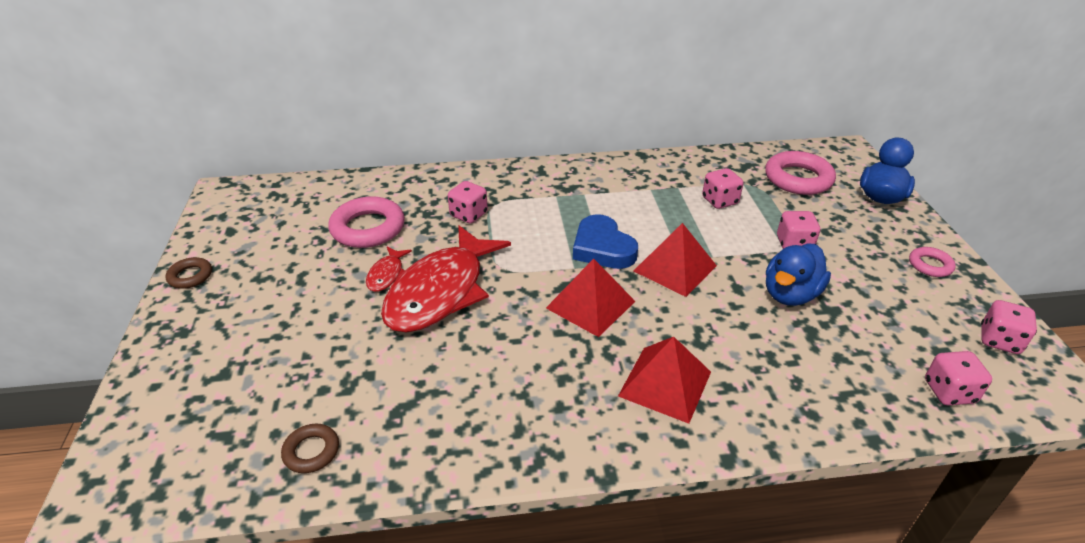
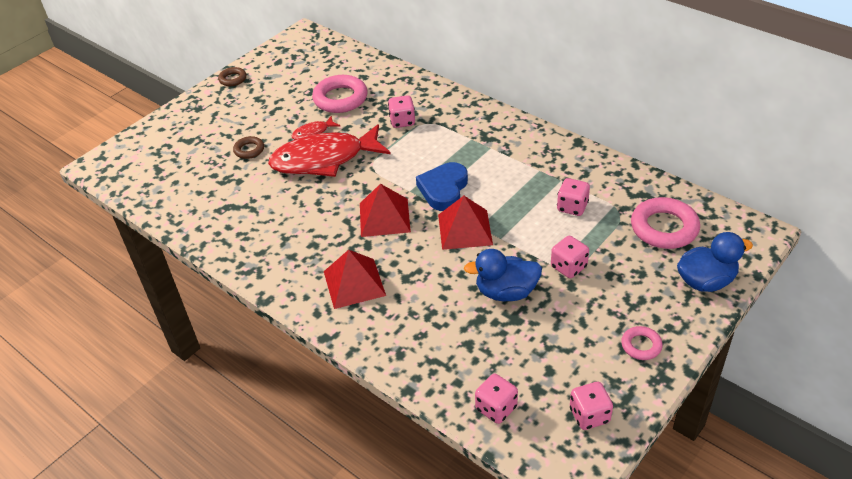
camera: 50 degrees right, 5 degrees up
(311, 451) = (177, 199): brown ring -> brown ring (249, 150)

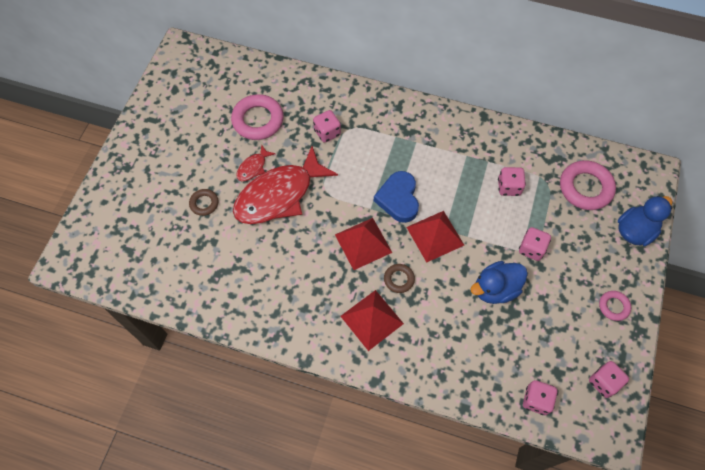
camera: 25 degrees left, 20 degrees up
(233, 79) = (141, 122): brown ring -> brown ring (399, 279)

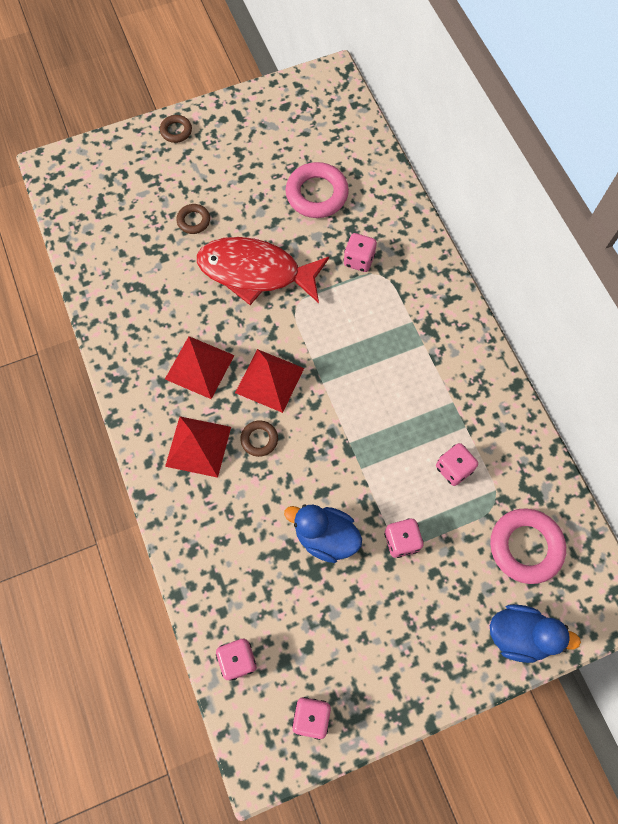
camera: 50 degrees right, 5 degrees up
(123, 164) = (176, 131): none -> brown ring
(253, 167) = (264, 229): red fish -> none
(398, 199) = (345, 375): blue heart -> none
(435, 236) = (334, 438): red pyramid -> red pyramid (199, 367)
(613, 306) = (407, 671): pink ring -> none

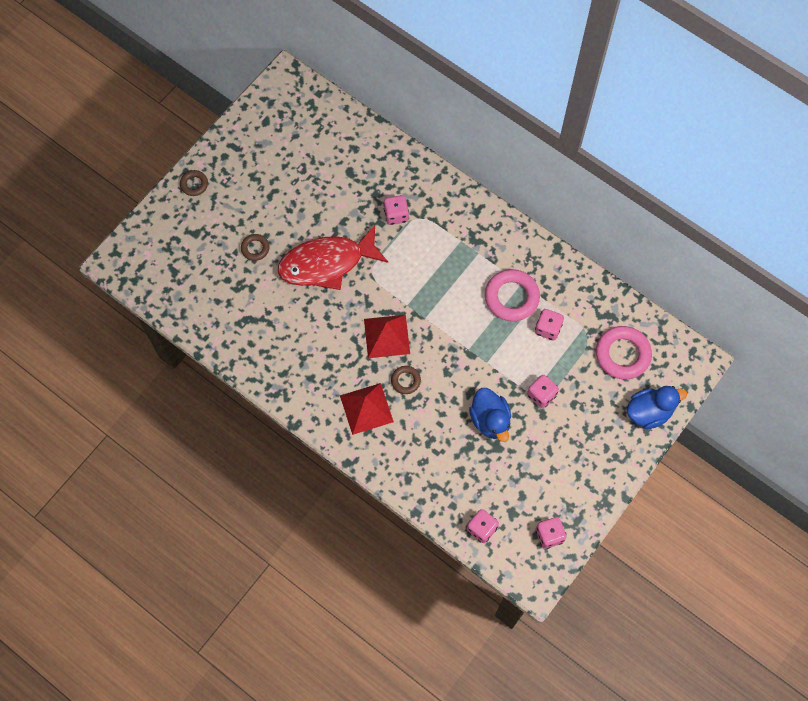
camera: 30 degrees left, 0 degrees up
(199, 367) = (331, 353): red pyramid -> none
(317, 194) = (334, 180): pink ring -> pink ring (511, 297)
(325, 537) = (490, 420): blue duck -> blue duck turned 105 degrees counterclockwise

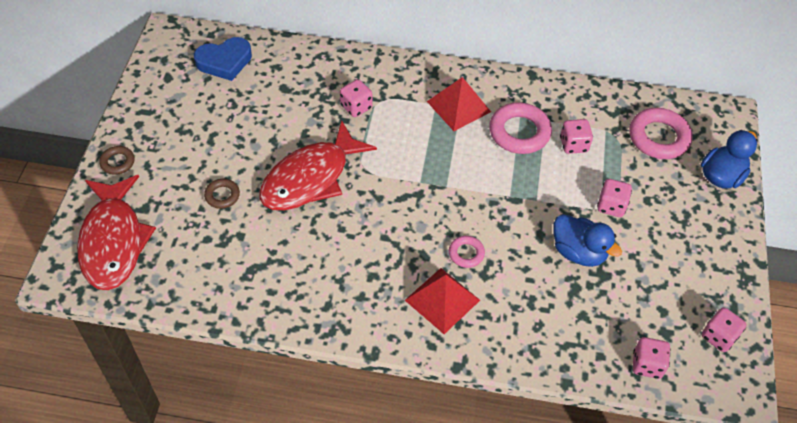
camera: 30 degrees left, 15 degrees down
(162, 251) = (113, 241): none -> red fish
(316, 125) = (224, 61): none -> blue heart
(386, 336) = (418, 219): red pyramid -> red pyramid (458, 106)
(405, 381) = (466, 253): brown ring -> pink ring

